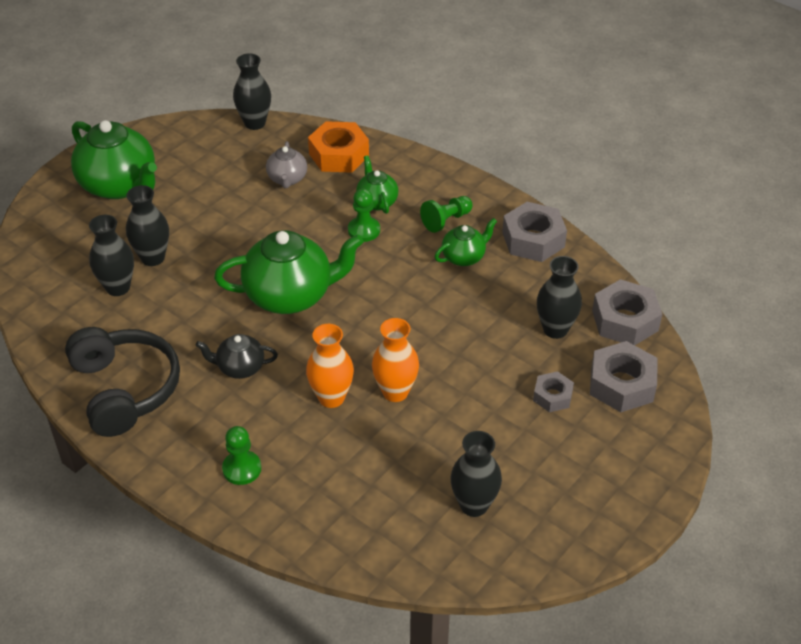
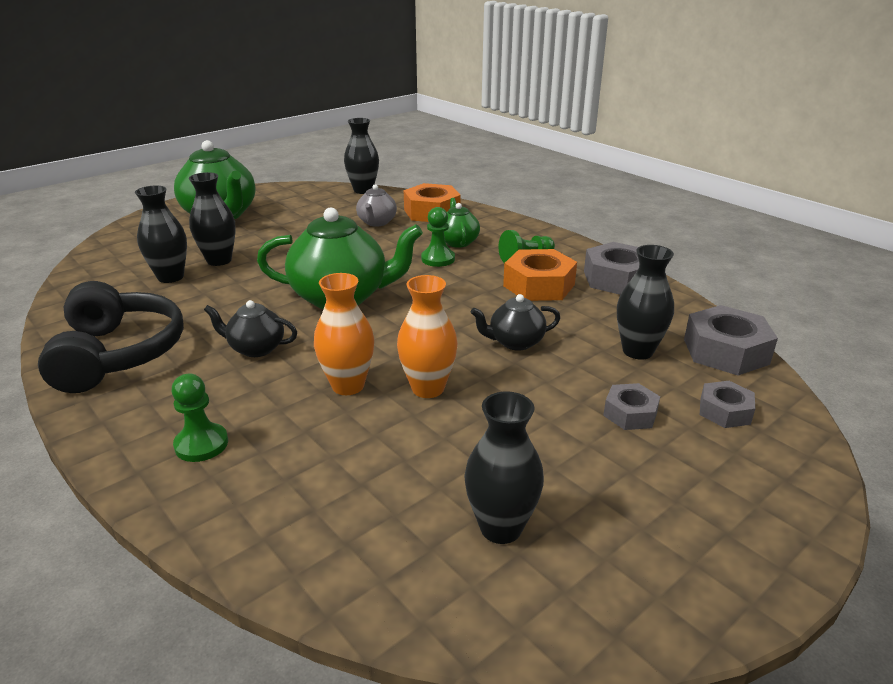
camera: 10 degrees right, 15 degrees down
(455, 332) = (515, 342): none -> black teapot
(464, 257) = (539, 285): green teapot -> orange nut
(621, 384) = (724, 411): grey nut -> grey nut, size x0.58

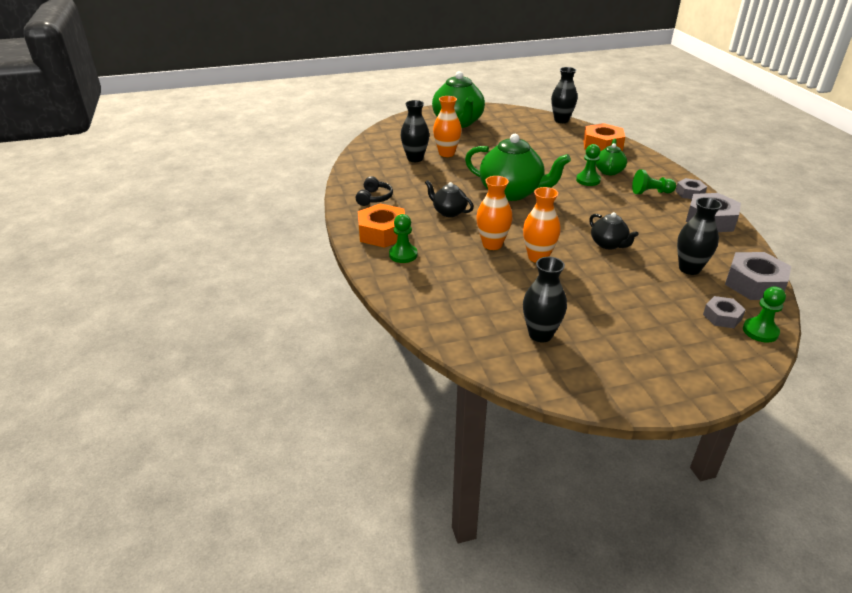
camera: 25 degrees right, 5 degrees up
(118, 354) = (374, 198): black headphones -> black headphones, size x0.48
(219, 260) = (446, 153): black vase -> orange vase
(376, 222) = (559, 146): grey teapot -> none
(515, 342) = (608, 244): black teapot -> black teapot turned 135 degrees counterclockwise
(539, 285) = (648, 212): orange nut -> orange nut (382, 233)
(630, 414) = (656, 302): grey nut -> grey nut (689, 193)
(783, 419) = (760, 331): none -> green pawn

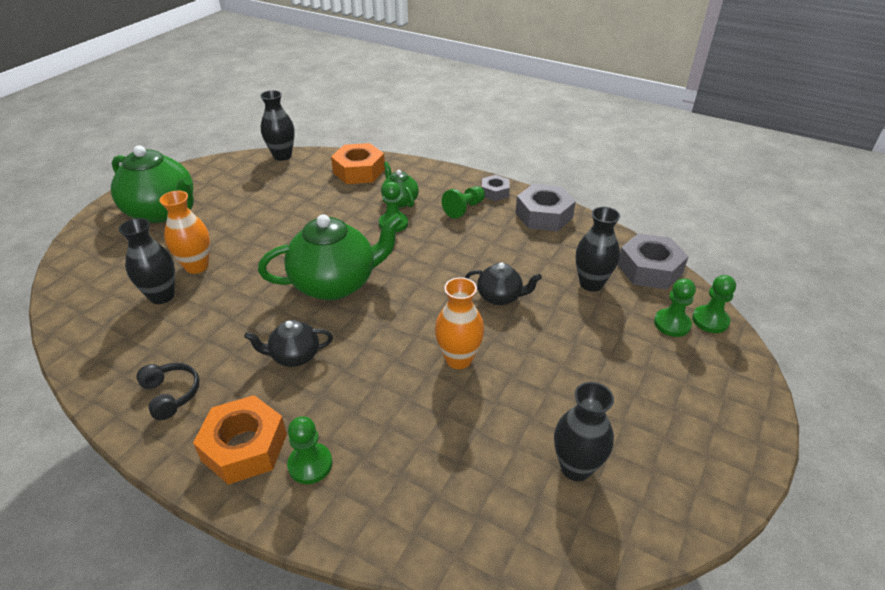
camera: 45 degrees left, 5 degrees up
(492, 244) = (395, 373): orange vase -> none
(722, 317) = (672, 324): grey nut -> green pawn

